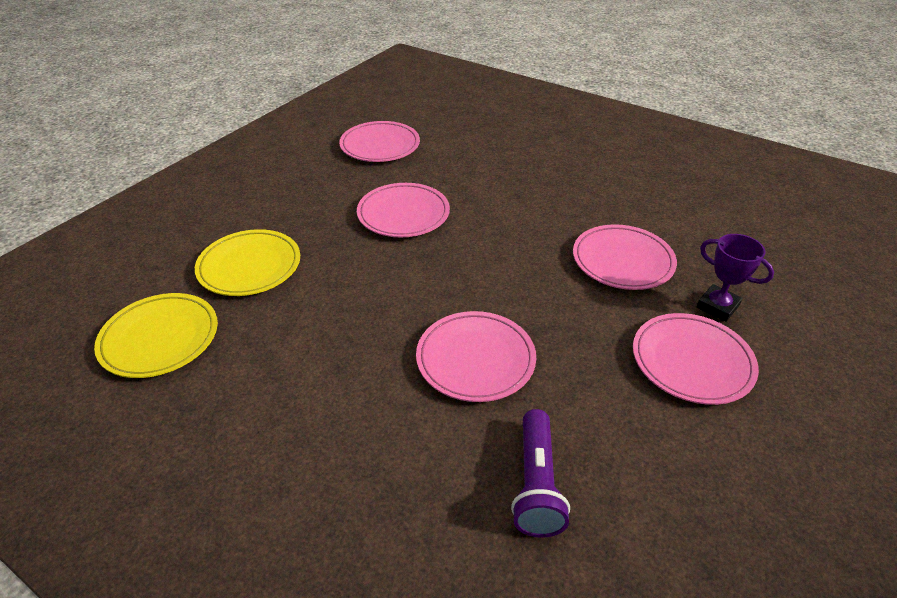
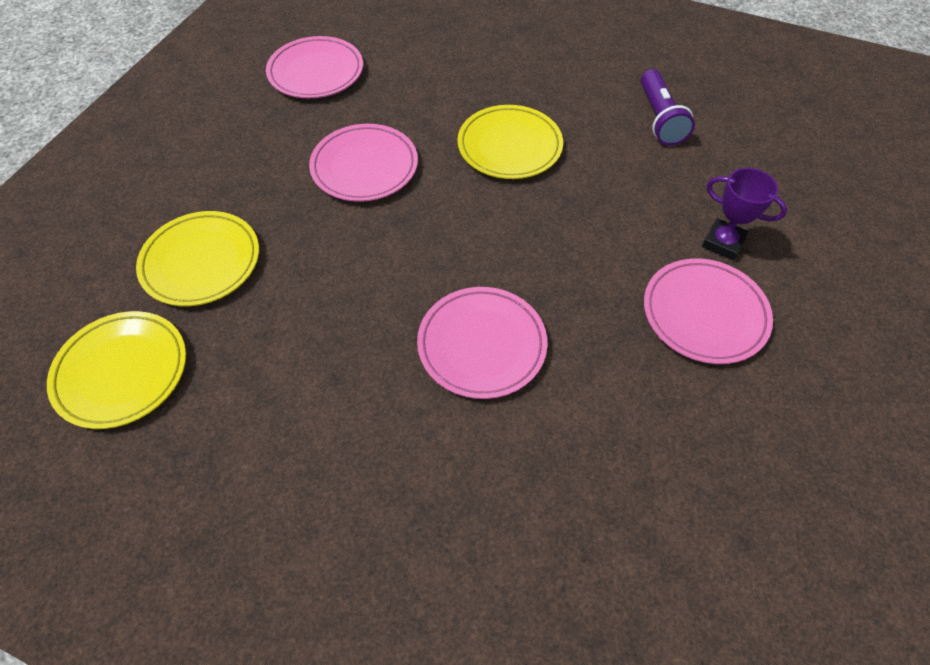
camera: 10 degrees left, 15 degrees up
(531, 212) = (509, 146): none -> yellow plate
(536, 484) = (569, 479): purple flashlight -> purple flashlight (659, 119)
(622, 261) = (618, 198): pink plate -> none

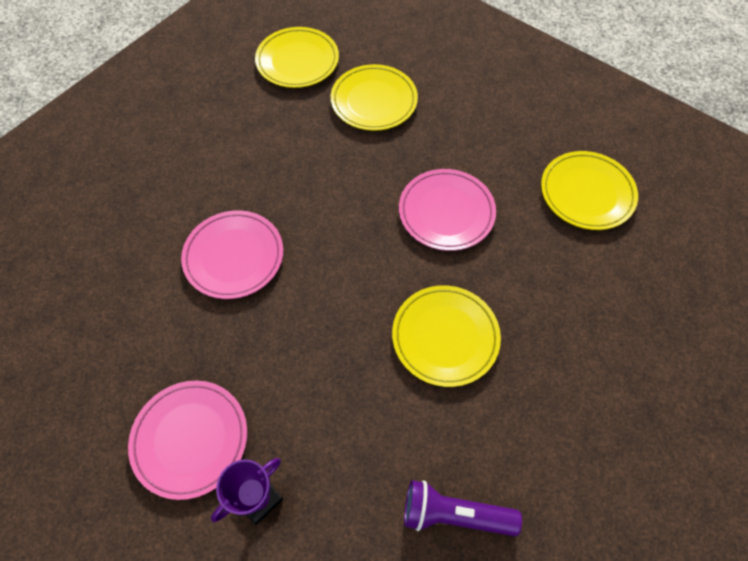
camera: 105 degrees right, 5 degrees up
(316, 72) = (586, 193): pink plate -> yellow plate

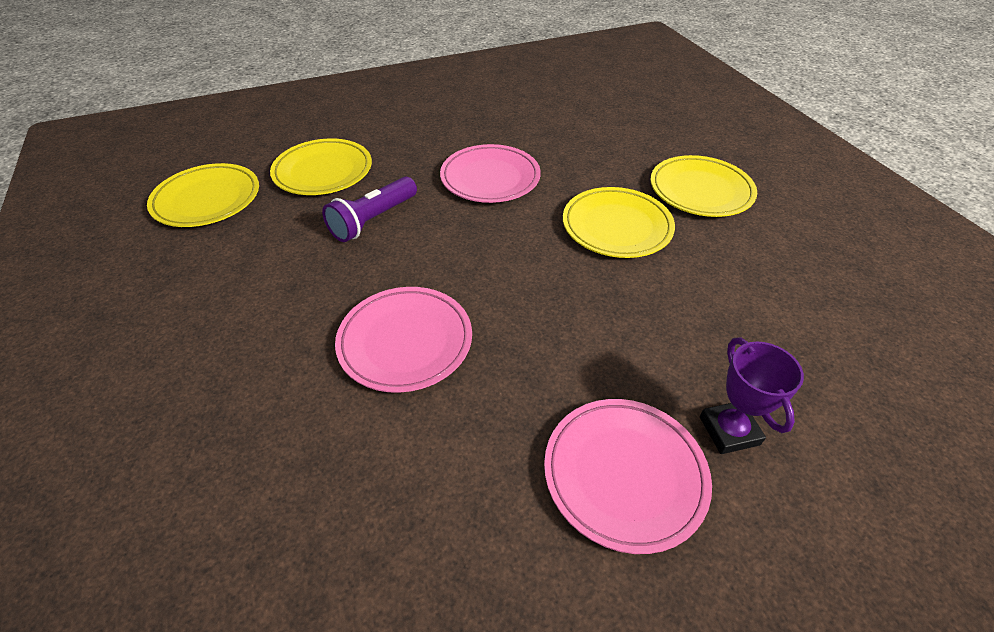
camera: 60 degrees left, 15 degrees down
(454, 513) = (793, 287): purple flashlight -> purple flashlight (373, 220)
(586, 193) = (537, 109): yellow plate -> yellow plate (700, 190)

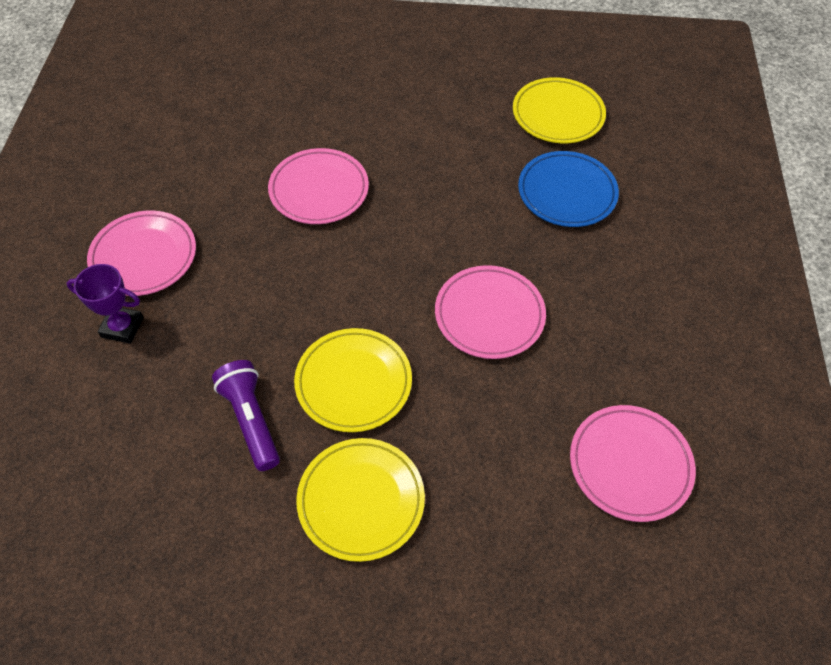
camera: 115 degrees right, 10 degrees up
(323, 171) = (567, 192): yellow plate -> blue plate
(373, 220) = (470, 208): purple flashlight -> purple flashlight (251, 420)
(560, 101) = (630, 464): none -> pink plate

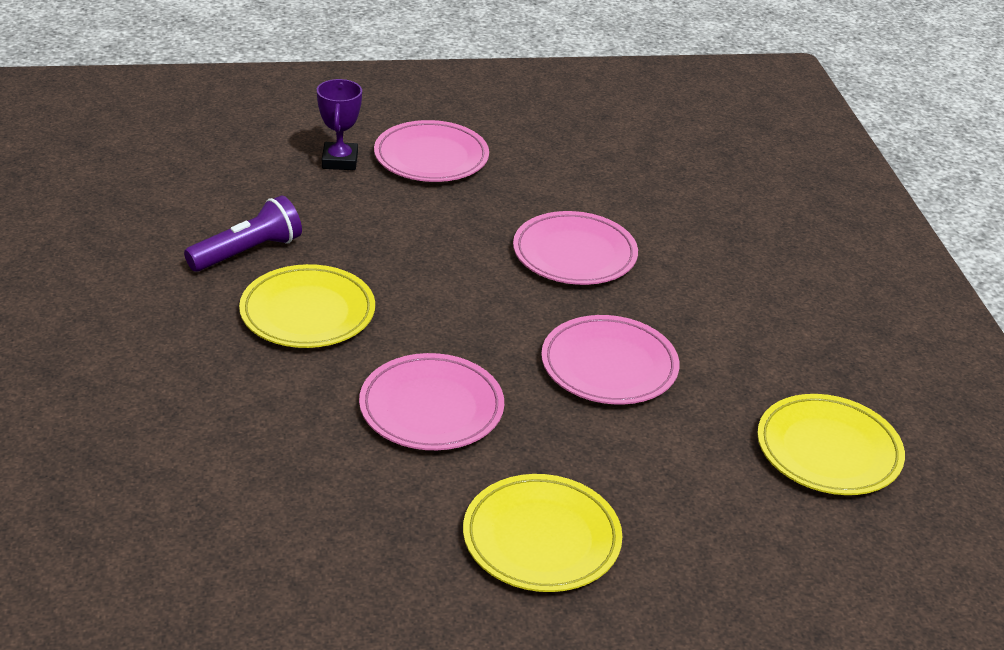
camera: 75 degrees right, 20 degrees down
(361, 500) = (163, 334): yellow plate -> yellow plate (541, 539)
(567, 192) = (673, 468): blue plate -> none
(630, 464) = (234, 547): pink plate -> pink plate (609, 366)

